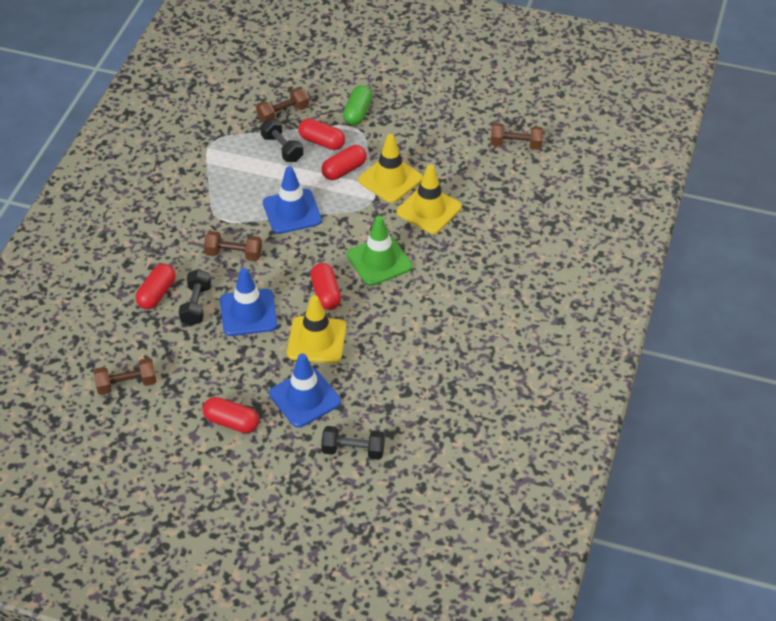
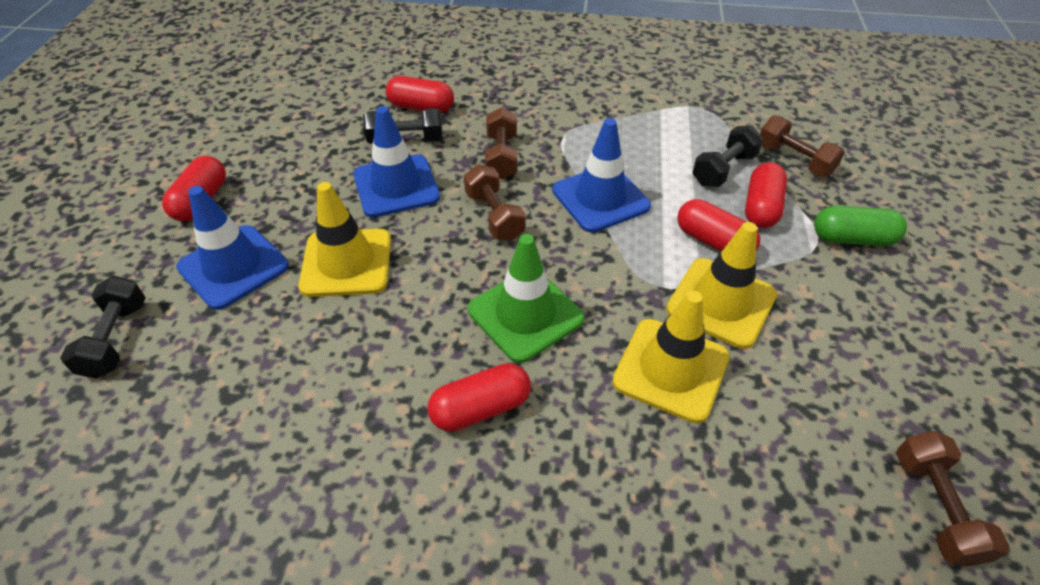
camera: 80 degrees right, 0 degrees up
(126, 384) = (277, 109): brown dumbbell -> brown dumbbell (494, 216)
(326, 294) = (442, 259): red capsule -> red capsule (481, 408)

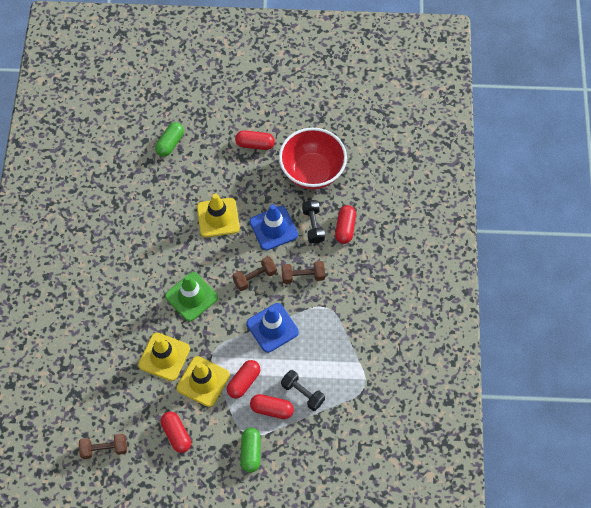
camera: 85 degrees right, 15 degrees up
(116, 339) = (170, 143): black dumbbell -> green capsule
(233, 267) = (212, 172): blue traffic cone -> none
(299, 134) = (312, 172): none -> red bowl
(481, 408) = (142, 284): red capsule -> red capsule (176, 434)
(794, 160) = (315, 434): brown dumbbell -> none

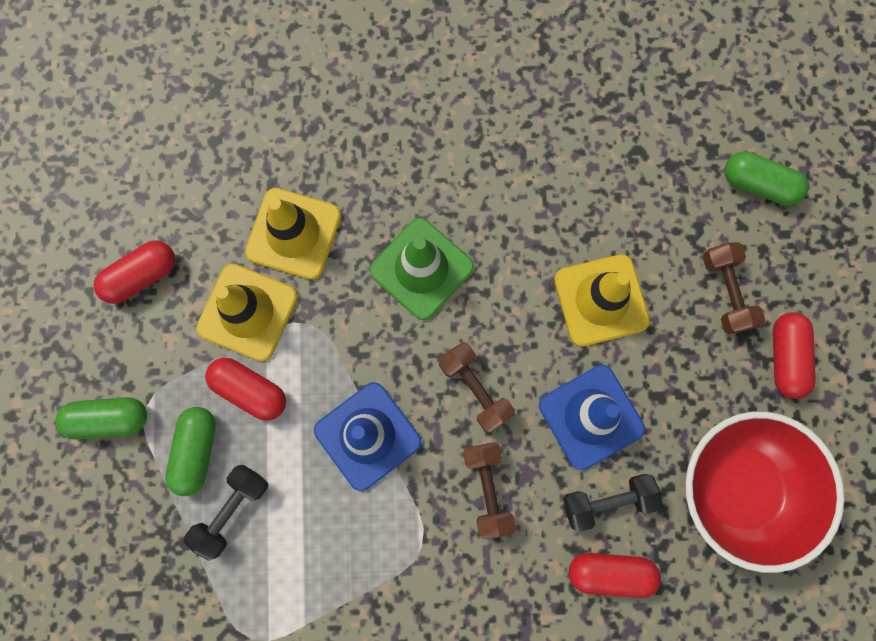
camera: 85 degrees right, 15 degrees up
(104, 449) = (112, 153): brown dumbbell -> brown dumbbell (726, 292)
(271, 409) = (196, 451): red capsule -> green capsule

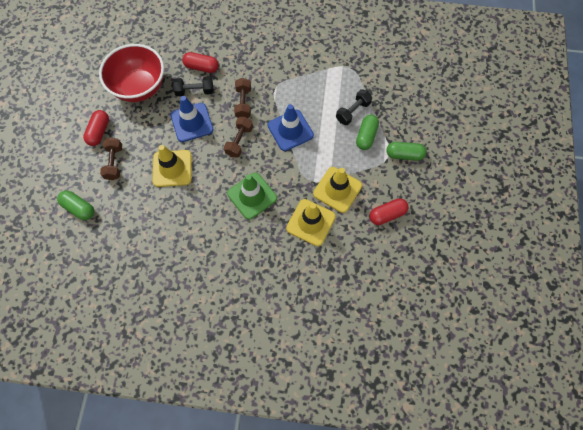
camera: 170 degrees left, 10 degrees down
(250, 390) = (340, 156): red capsule -> none
(475, 389) = (239, 141): brown dumbbell -> brown dumbbell turned 45 degrees clockwise

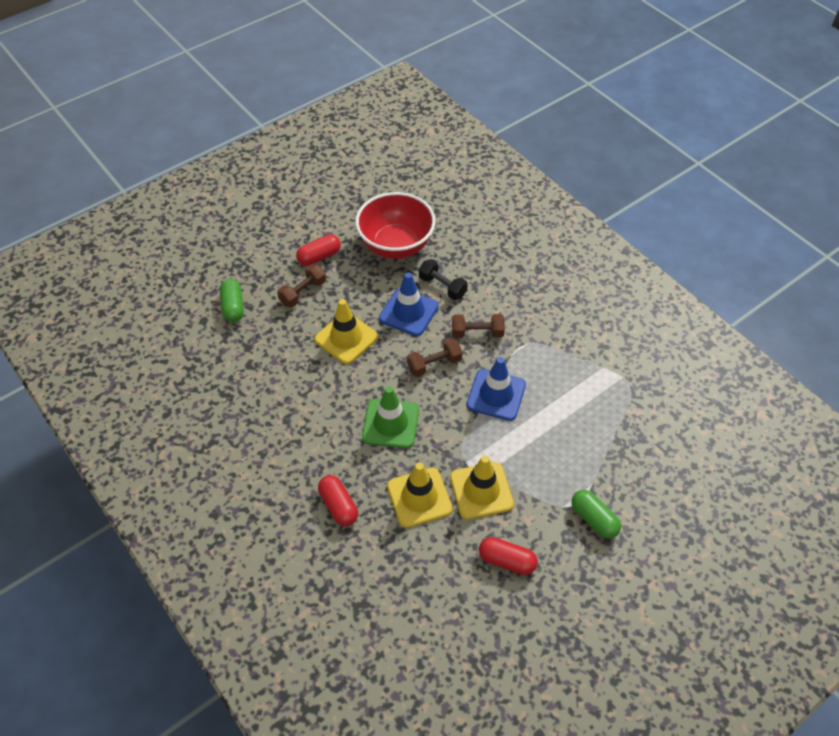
camera: 45 degrees right, 15 degrees down
(201, 67) = (473, 270): red capsule -> red capsule (338, 506)
(243, 103) = (477, 333): brown dumbbell -> brown dumbbell turned 45 degrees clockwise
(353, 112) = (583, 430): black dumbbell -> none
(366, 136) = (571, 465): green capsule -> none

